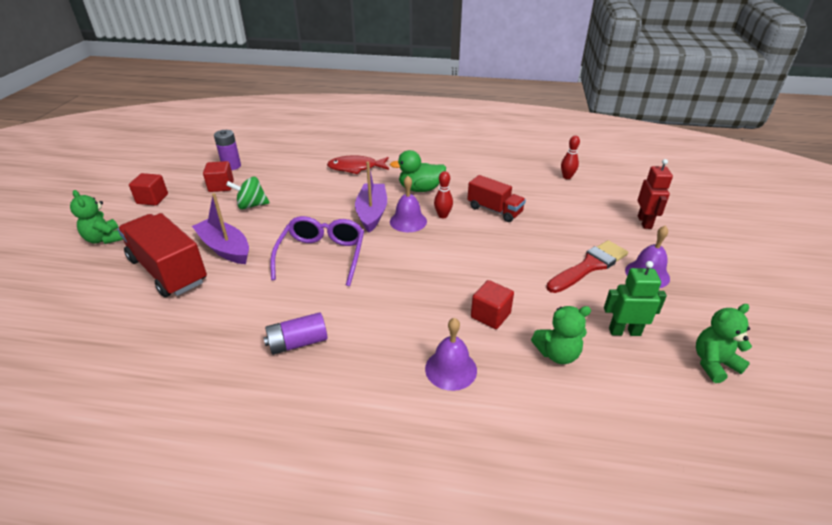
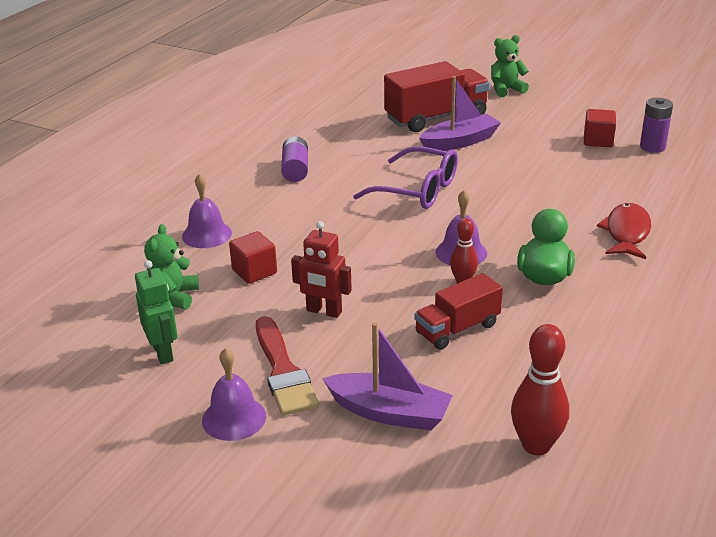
camera: 110 degrees right, 5 degrees down
(152, 199) = (578, 106): red cube -> none
(251, 205) = (543, 157): green spinning top -> none
(372, 213) = (492, 230): purple boat -> purple boat (389, 413)
(567, 177) = (536, 445): red bowling pin -> red bowling pin, size x1.64
(624, 331) = (163, 352): green robot -> green robot turned 45 degrees counterclockwise
(644, 222) = (349, 480): red robot -> red robot (324, 311)
(713, 363) = (72, 397): green teddy bear -> none

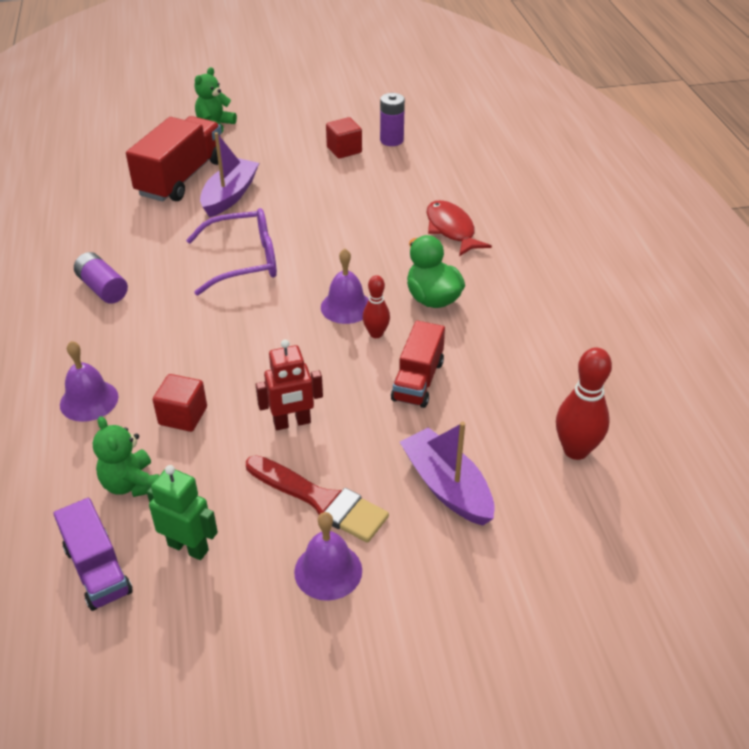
camera: 40 degrees left, 10 degrees up
(96, 336) = (98, 570): none -> purple truck
(389, 413) = (447, 487): purple boat -> purple boat turned 105 degrees counterclockwise

